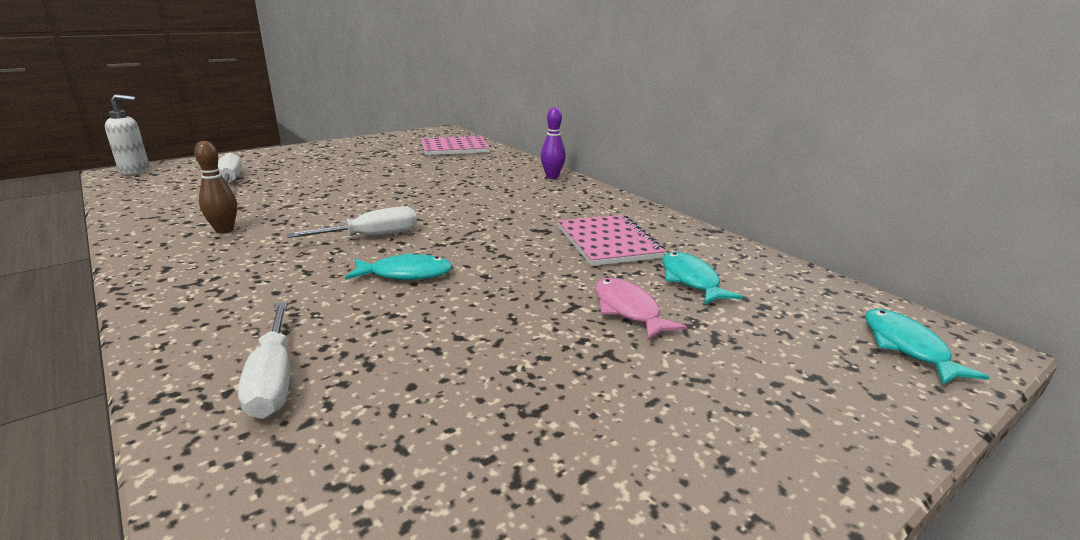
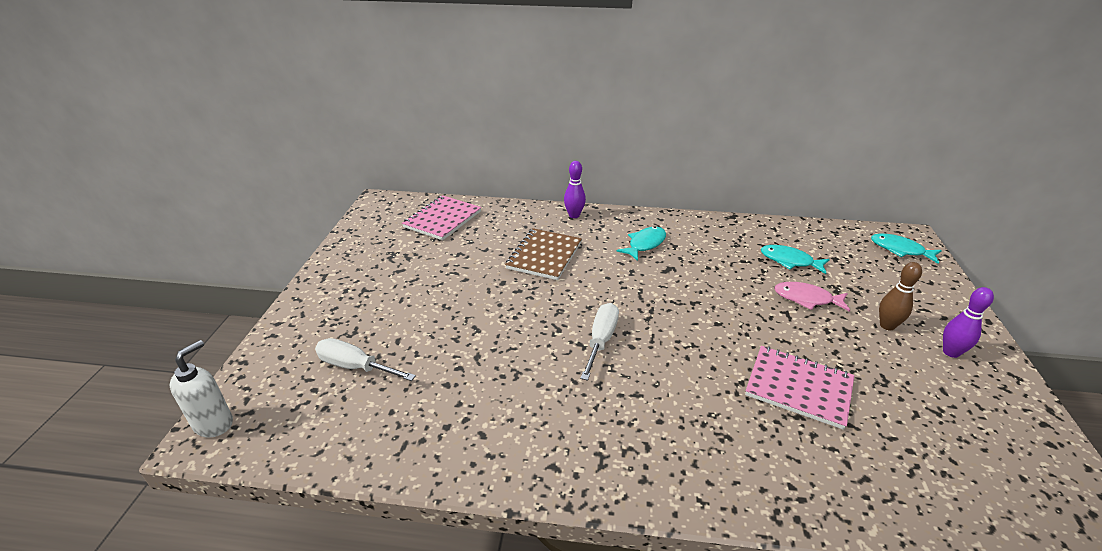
camera: 45 degrees left, 10 degrees up
(224, 230) = (499, 410): brown bowling pin -> brown bowling pin (887, 326)
(273, 380) = (791, 462): white screwdriver -> none
(405, 274) = (685, 353): turquoise fish -> turquoise fish (645, 244)
(466, 185) = (544, 256): none -> brown notebook
(608, 242) = (714, 257): pink notebook -> pink notebook (798, 388)
(707, 460) = (951, 352): none -> purple bowling pin

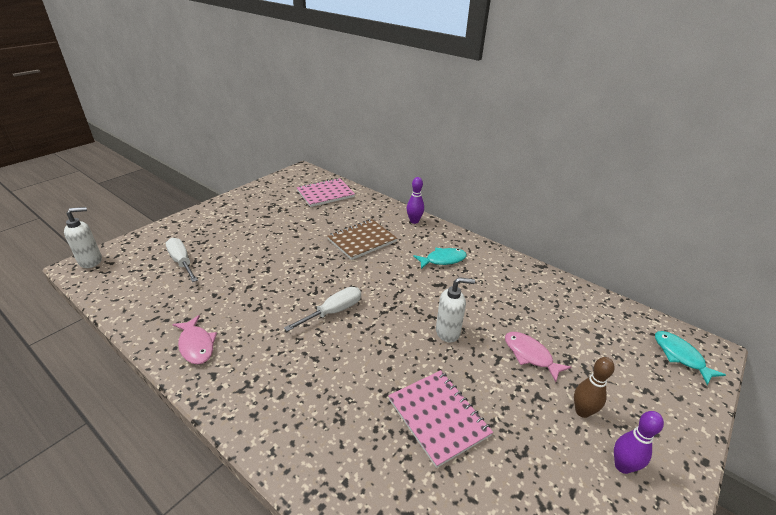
camera: 30 degrees right, 0 degrees up
(496, 447) = (196, 345): none -> pink fish
(724, 310) = (448, 332): none -> white soap dispenser
(789, 261) = (551, 320): turquoise fish -> none

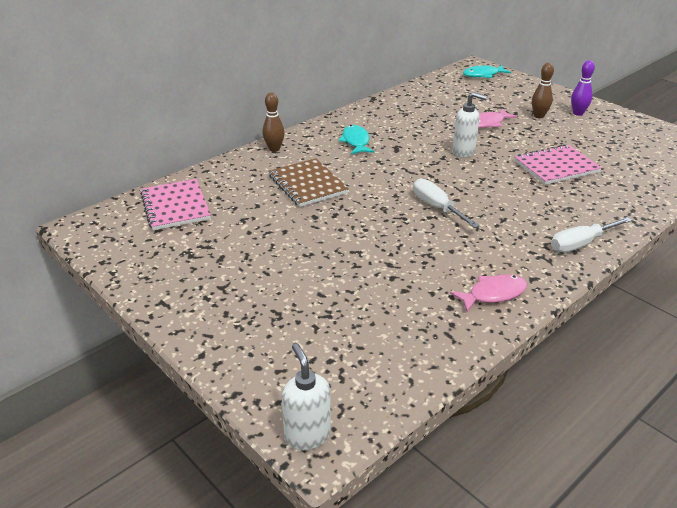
camera: 80 degrees left, 0 degrees up
(182, 262) = (328, 328): white screwdriver -> white screwdriver (581, 244)
(414, 221) = (274, 149): purple bowling pin -> brown bowling pin
(448, 332) = (464, 152): white soap dispenser -> white soap dispenser turned 105 degrees clockwise

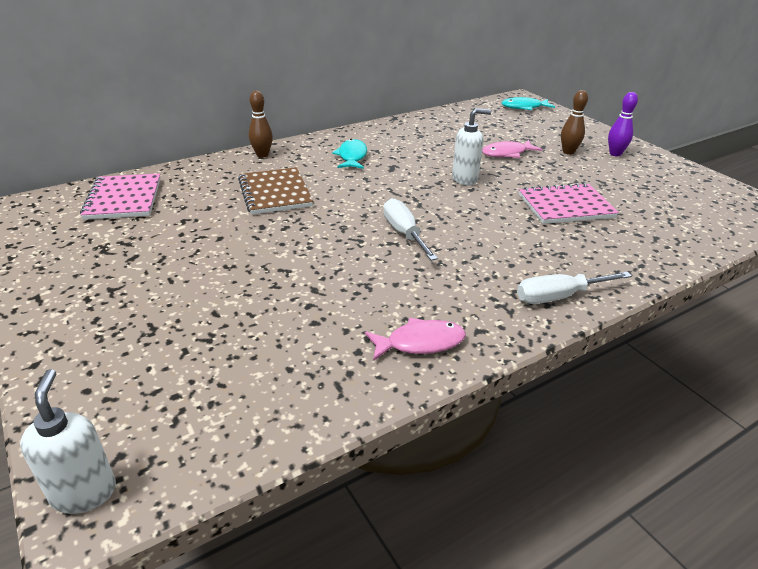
camera: 10 degrees right, 0 degrees up
(464, 152) = (465, 179): white soap dispenser -> white soap dispenser turned 45 degrees counterclockwise

